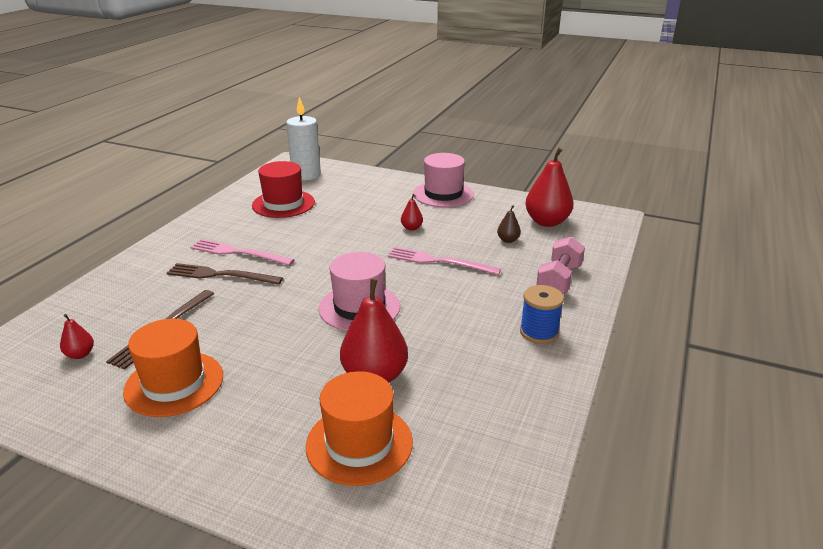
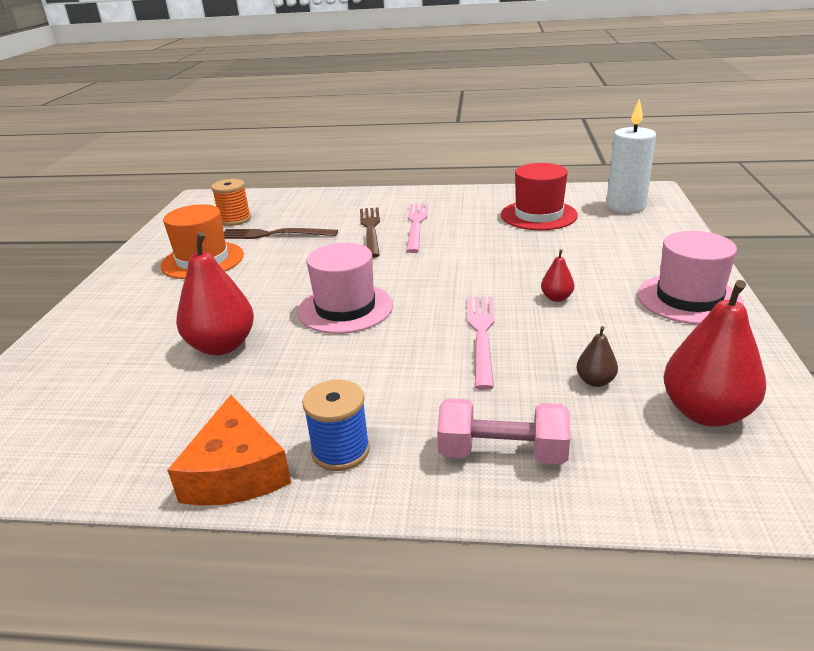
camera: 75 degrees right, 0 degrees up
(80, 354) = (235, 219): red pear -> orange spool
(359, 443) = (119, 361): orange hat -> none
(546, 376) = (236, 472): none -> orange cheese

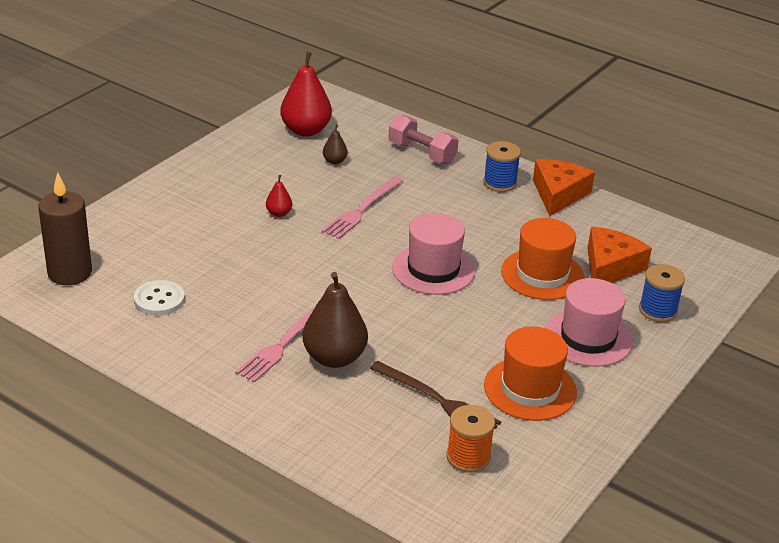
camera: 155 degrees left, 5 degrees up
(73, 357) = (657, 310): none -> blue spool
(135, 386) = (610, 267): none -> orange cheese
(222, 346) = (542, 274): red pear -> orange hat
(370, 230) = (334, 358): brown fork -> brown pear
(538, 215) = (159, 300): red hat -> white button
(625, 206) = (70, 273): white candle -> brown candle
(689, 299) = (201, 177): pink hat -> pink hat (588, 338)

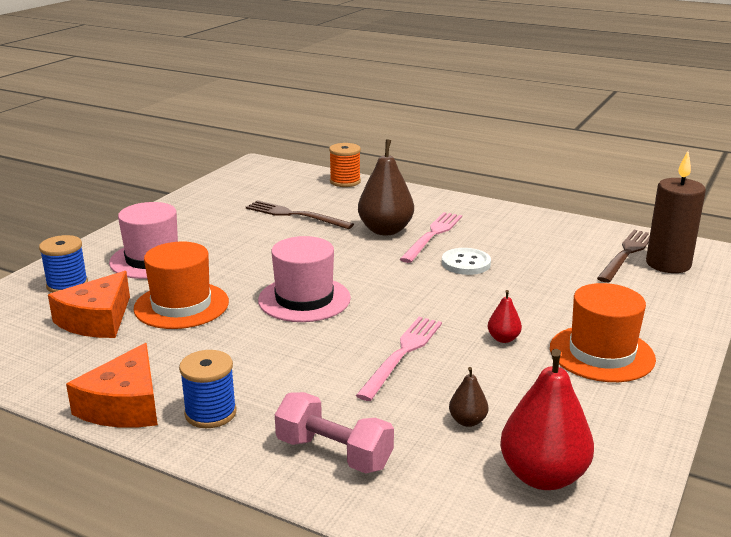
camera: 175 degrees right, 10 degrees down
(97, 291) = (626, 254): none -> brown fork
(159, 300) = (564, 253): white button -> white button (466, 263)
(468, 457) = (272, 193): orange spool -> orange spool (345, 182)
(530, 389) = (218, 226): orange hat -> orange hat (601, 353)

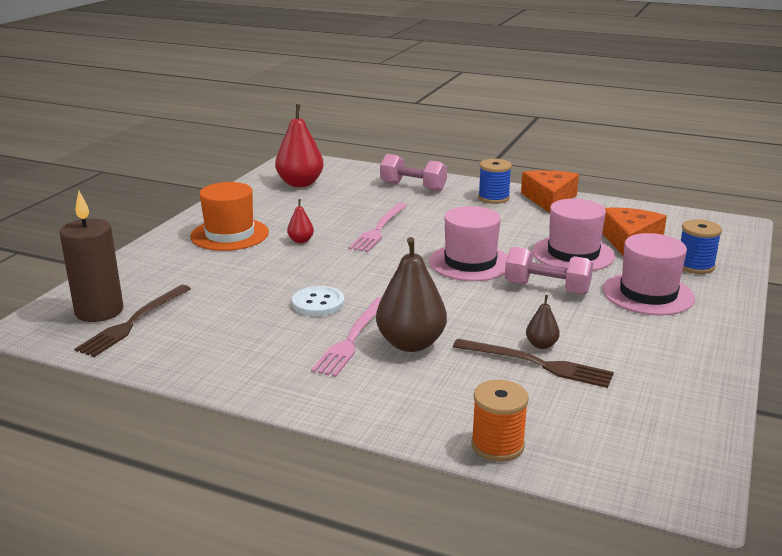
camera: 175 degrees right, 0 degrees up
(181, 305) = (573, 254): orange hat -> pink hat
(243, 269) = (547, 288): none -> pink dumbbell
(467, 421) = (336, 200): brown pear -> brown pear (541, 345)

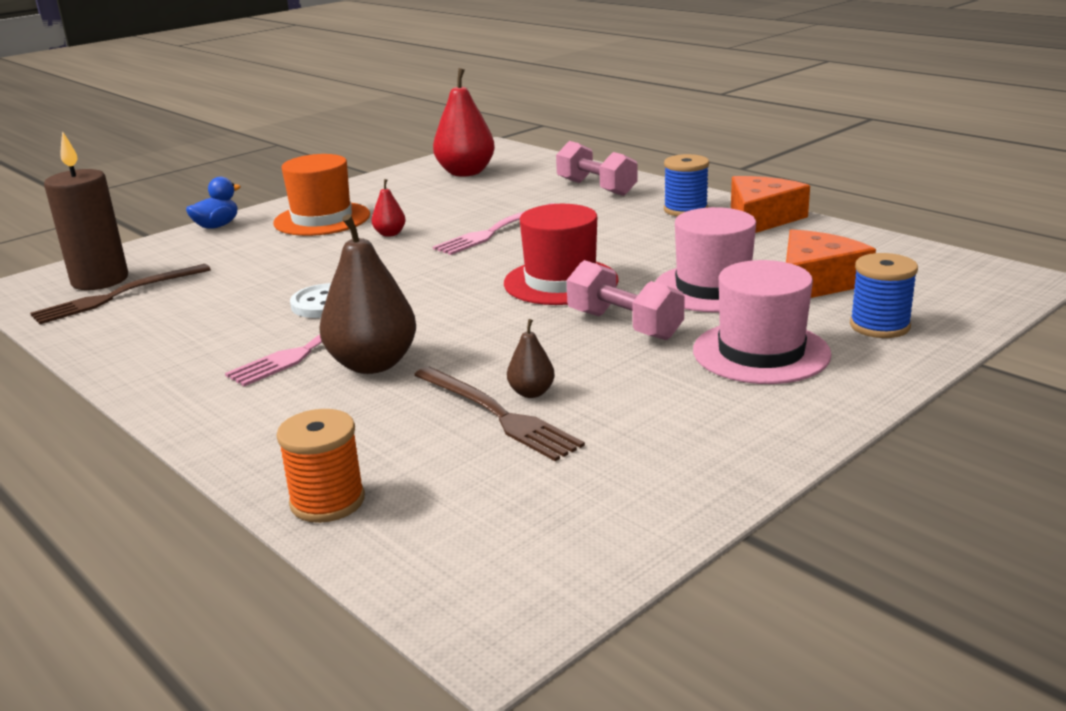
camera: 25 degrees right, 0 degrees up
(145, 251) = (217, 226): none -> blue duck
(470, 263) = (561, 282): pink hat -> red hat

